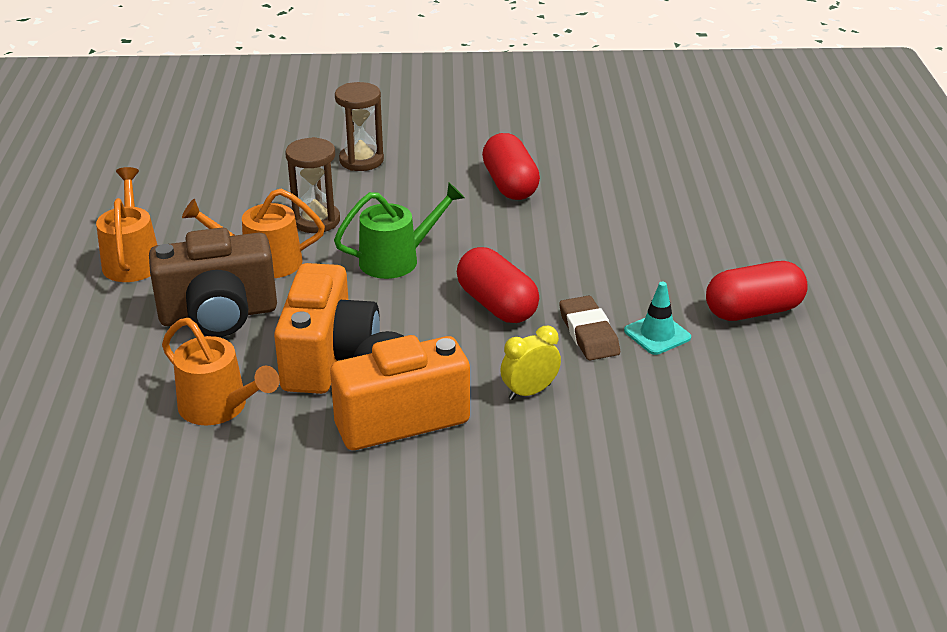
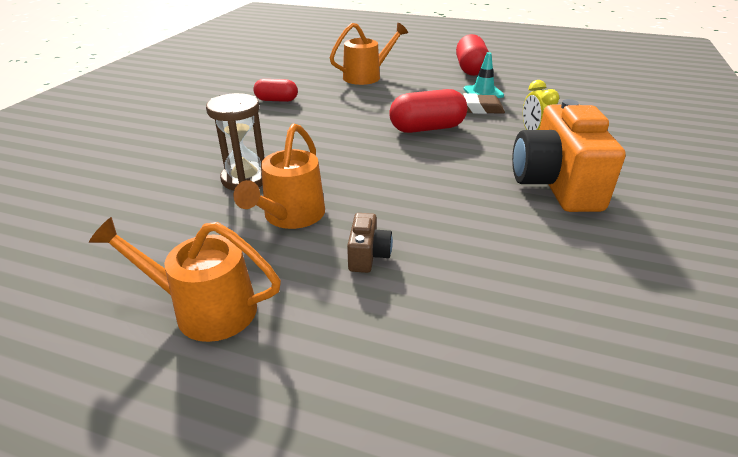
camera: 70 degrees left, 0 degrees up
(219, 315) = (368, 255): brown camera -> brown camera, size x0.43
(220, 407) = (532, 275): orange watering can -> orange watering can (367, 76)
(328, 358) = (468, 204): orange camera -> none
(361, 160) = (169, 144): brown hourglass -> none
(397, 259) = (340, 153): green watering can -> none
(510, 185) = (276, 100): red capsule -> red capsule, size x0.63

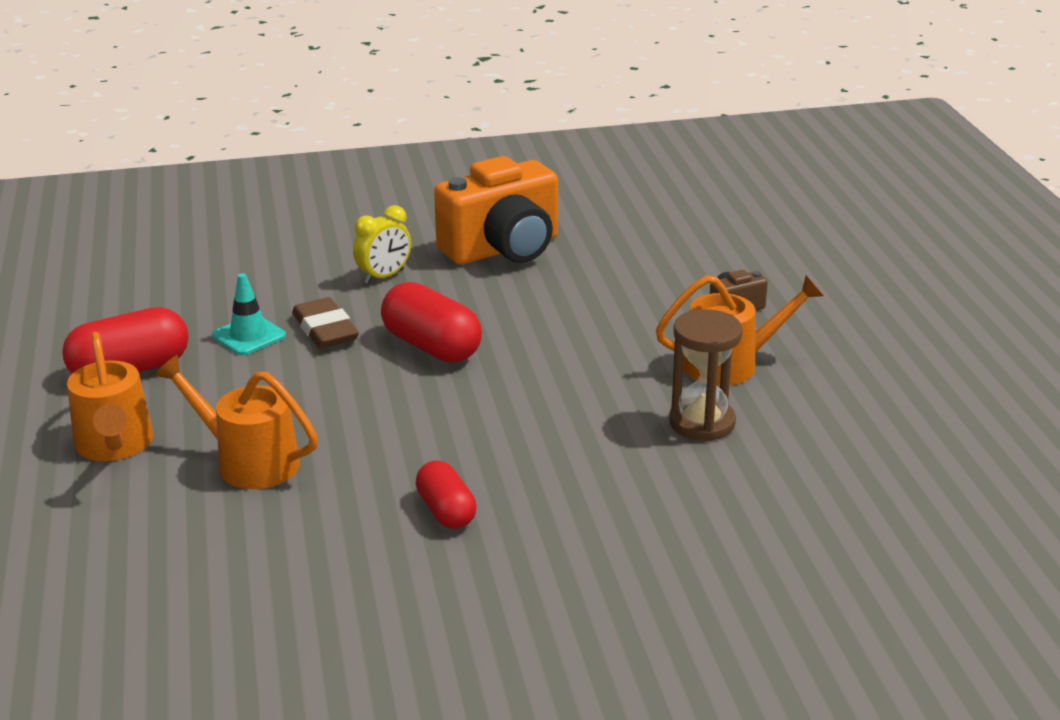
camera: 120 degrees left, 5 degrees down
(204, 309) = (887, 351): orange watering can -> orange watering can (115, 446)

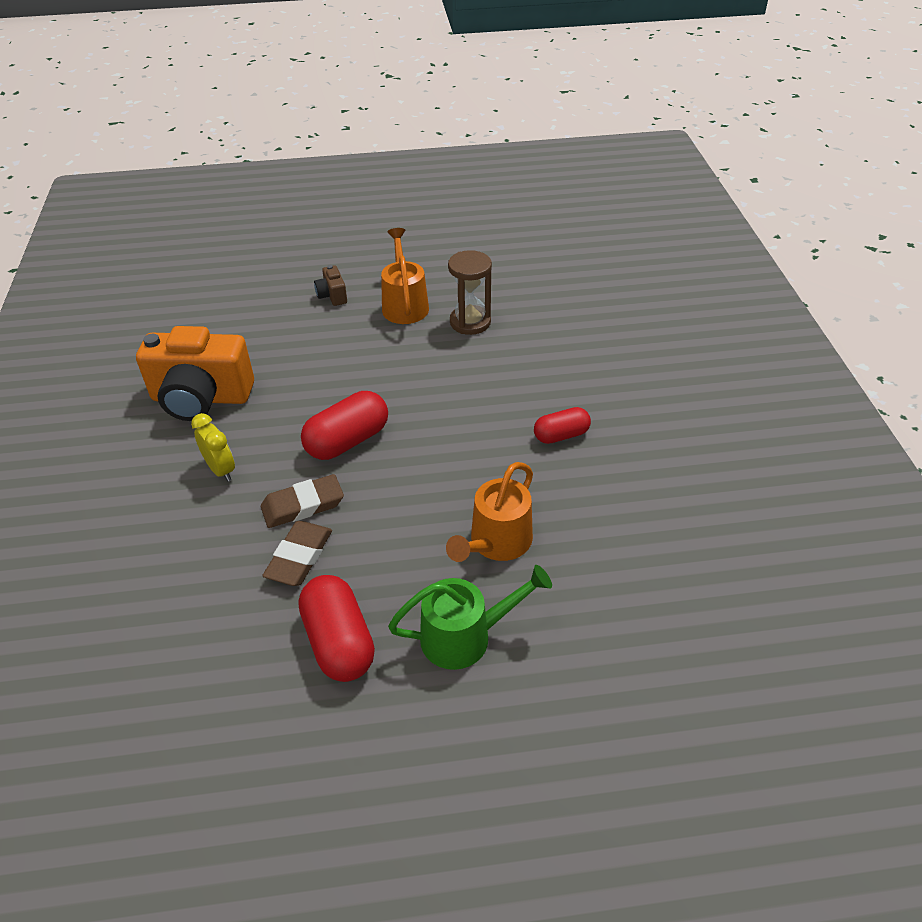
camera: 85 degrees left, 15 degrees up
(115, 446) = (466, 636): orange watering can -> green watering can
(249, 336) = (299, 557): turquoise traffic cone -> brown eraser
(503, 249) = (201, 398): orange camera -> orange camera turned 120 degrees clockwise

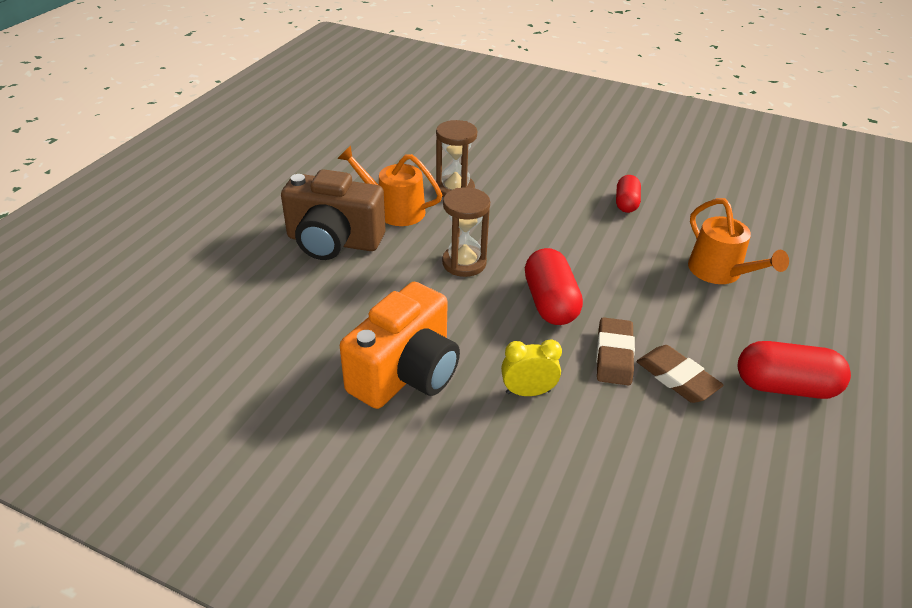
camera: 60 degrees left, 5 degrees down
(332, 296) = (333, 242): brown camera -> brown camera, size x2.32
(362, 371) = (464, 263): none -> brown hourglass
(466, 636) = (806, 320): green watering can -> none

